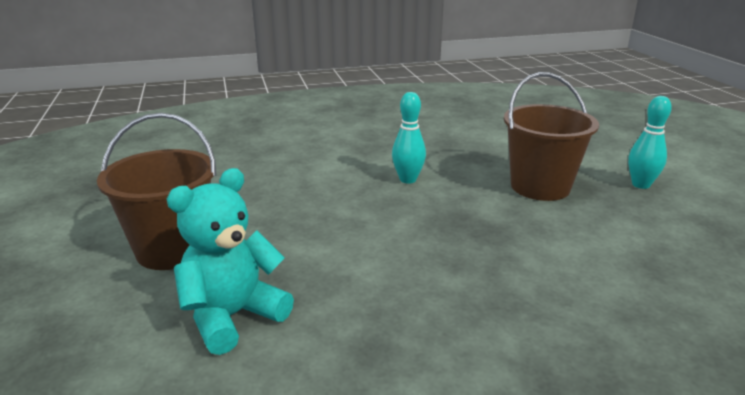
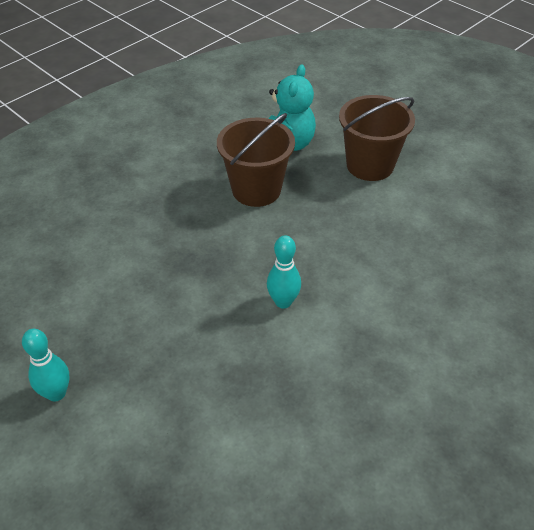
camera: 150 degrees right, 20 degrees up
(540, 187) = (157, 343): brown bucket -> brown bucket (256, 190)

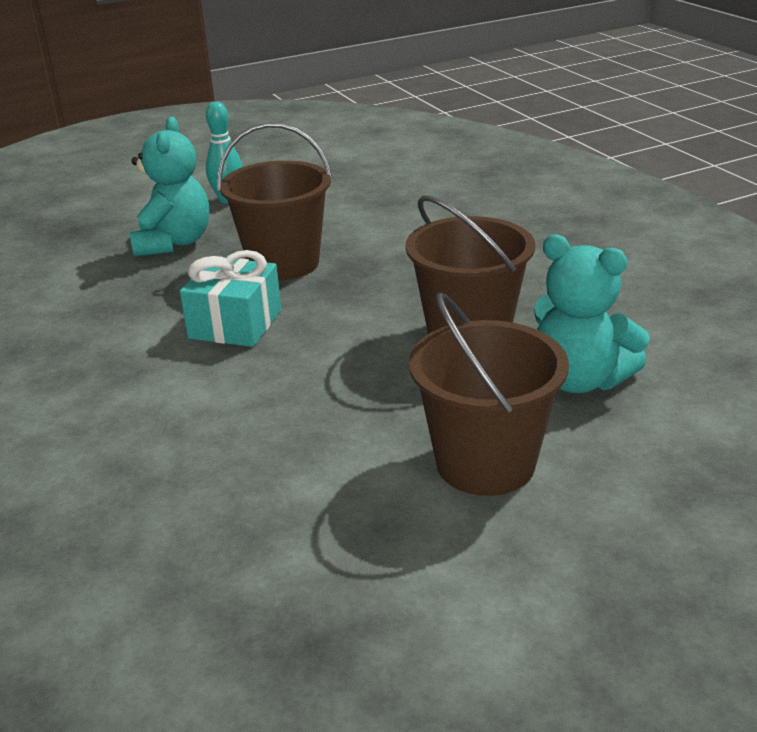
camera: 110 degrees right, 15 degrees down
(161, 398) = (173, 243): none -> turquoise teddy bear
(185, 304) = (283, 263): none -> brown bucket
(283, 302) = (235, 324): turquoise bowling pin -> turquoise gift

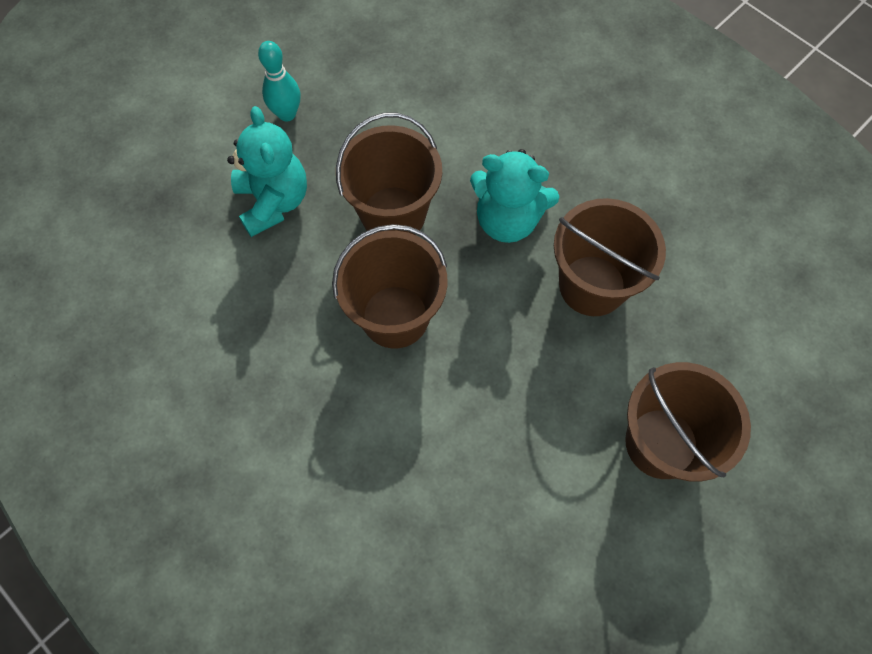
camera: 20 degrees left, 35 degrees up
(235, 324) = (395, 316): turquoise gift -> brown bucket
(579, 380) = (694, 325): turquoise teddy bear -> turquoise teddy bear (507, 220)

